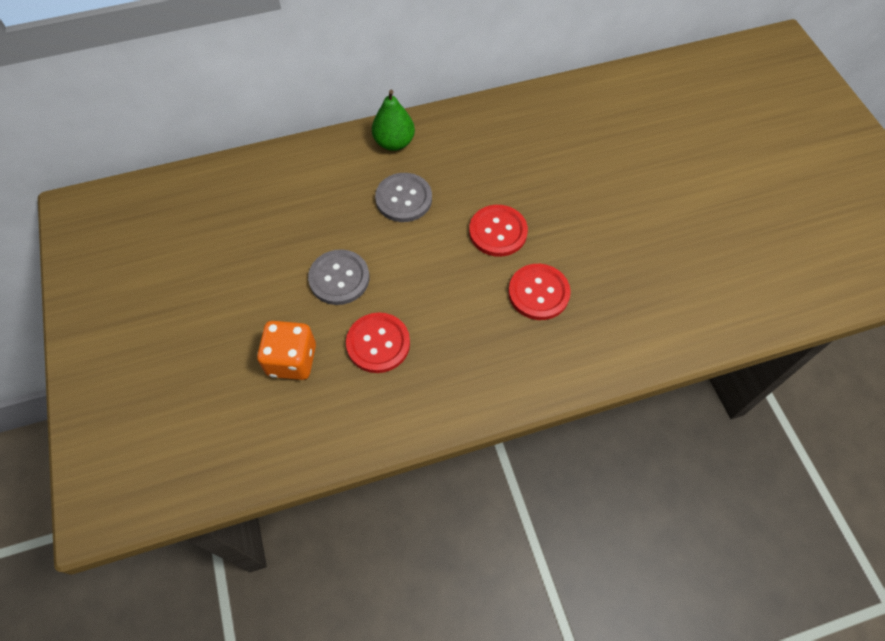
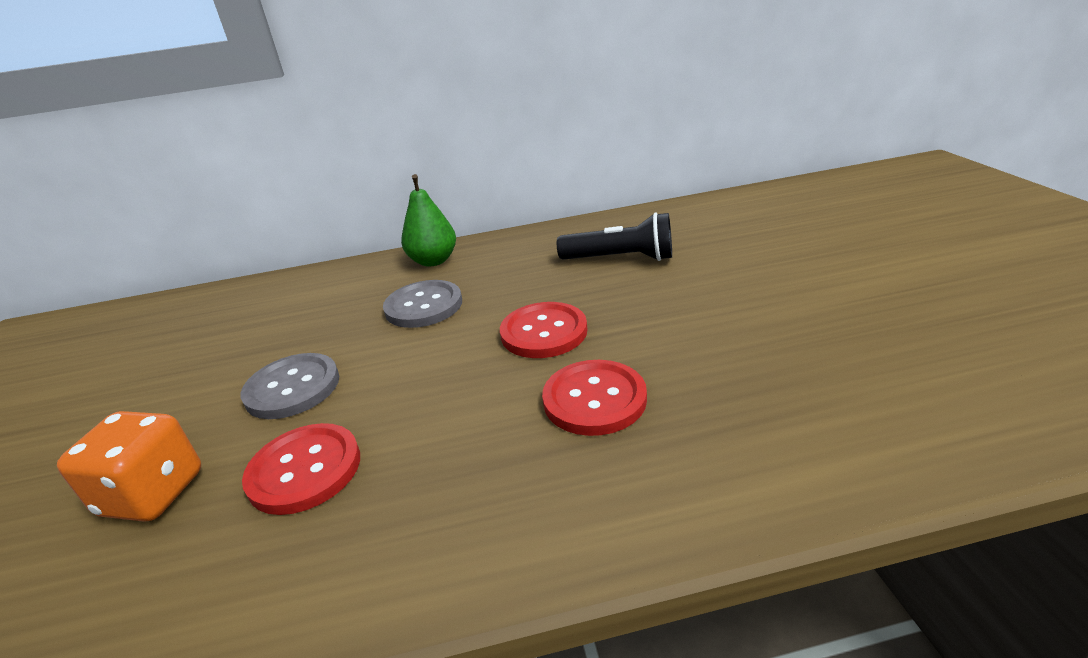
camera: 10 degrees right, 30 degrees down
(542, 152) = (620, 259): none -> black flashlight

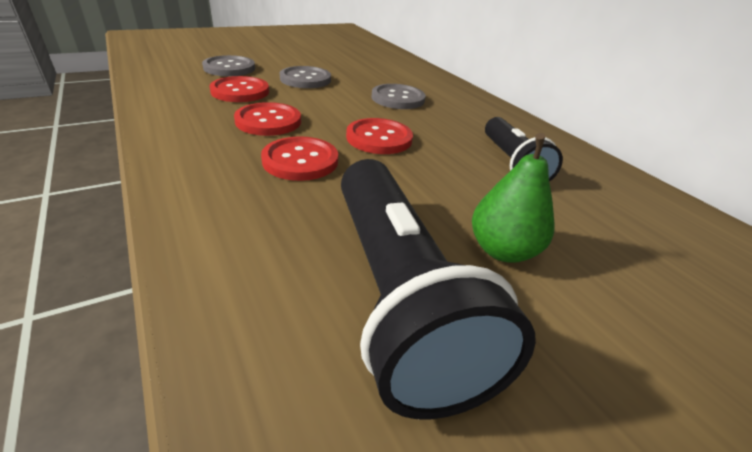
camera: 65 degrees right, 5 degrees up
(153, 494) = (229, 68): orange dice -> grey button
(433, 261) = (458, 95): green pear -> green pear (502, 250)
(456, 431) = (268, 121): none -> red button
(843, 349) = (396, 294): none -> black flashlight

